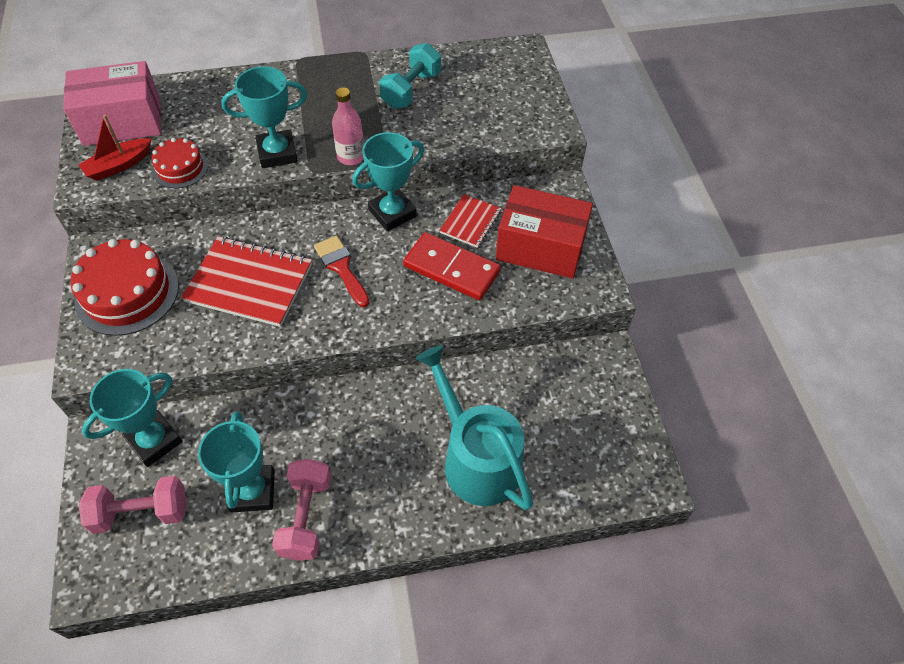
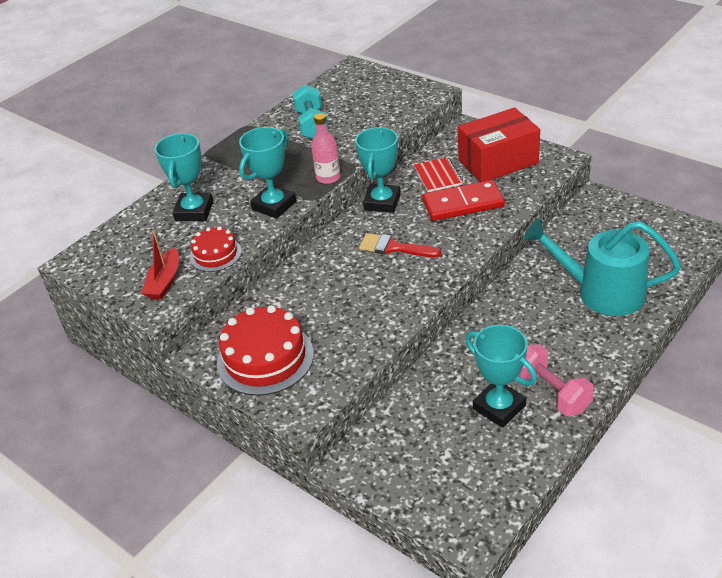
camera: 35 degrees left, 15 degrees down
(122, 122) = (124, 259): pink box -> none
(141, 512) = (445, 474): pink dumbbell -> none
(154, 441) = (393, 435): turquoise trophy -> turquoise trophy (194, 211)
(249, 283) = (345, 295): red notebook -> none

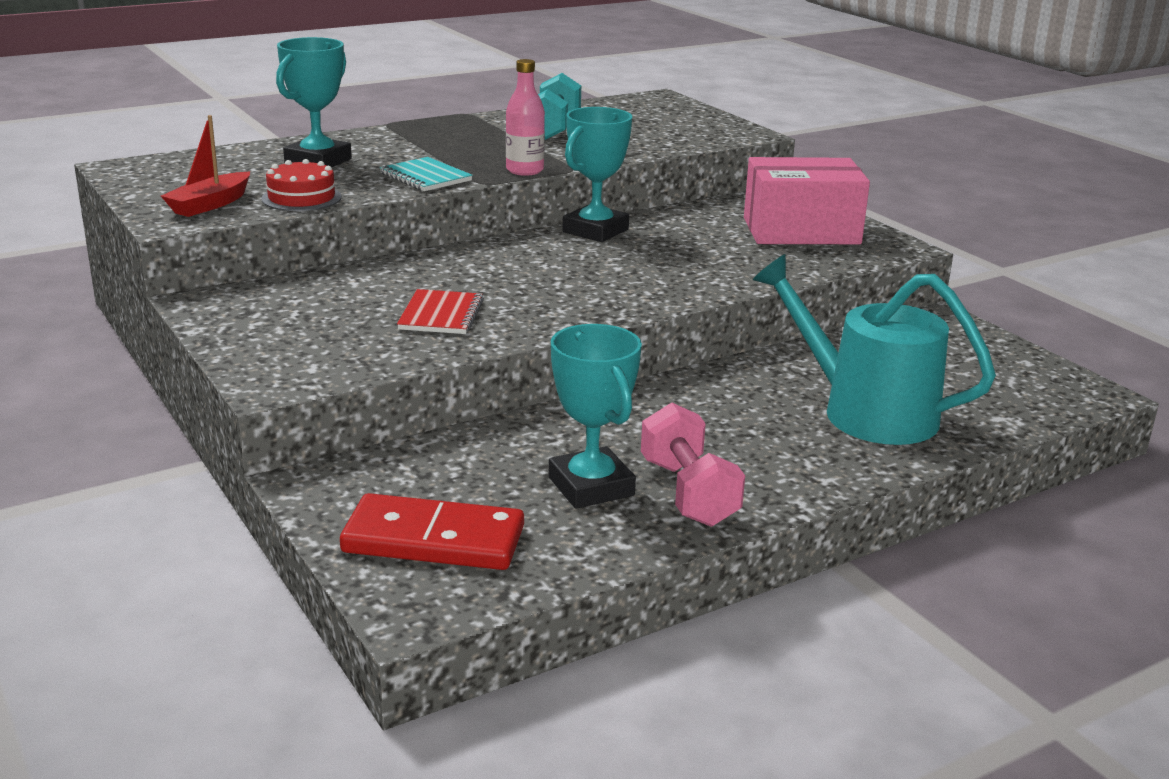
camera: 15 degrees right, 15 degrees down
(265, 358) = (282, 325): red cake -> none
(274, 205) = (425, 177): turquoise trophy -> turquoise notebook
(394, 247) = (569, 271): red brush -> none
(438, 176) = (699, 225): red notebook -> red notebook (441, 315)
(463, 204) = (710, 256): red domino -> red domino (434, 539)
(498, 162) = (801, 231): red box -> pink box

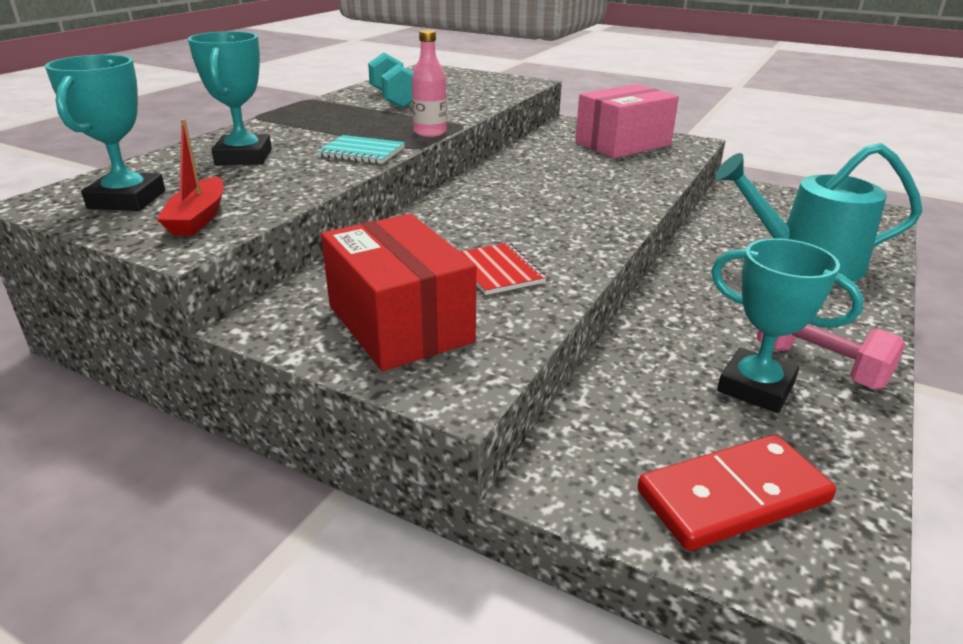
camera: 30 degrees left, 5 degrees up
(299, 330) = (399, 323): none -> red box
(301, 198) = (281, 192): red cake -> none
(595, 231) = (497, 172): turquoise trophy -> turquoise trophy (127, 199)

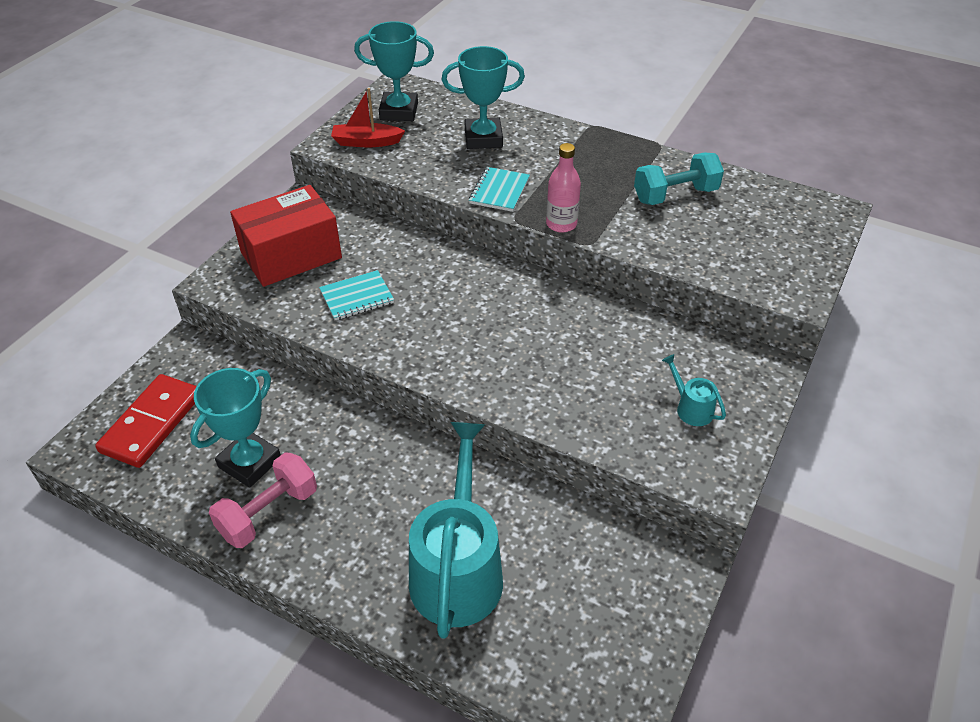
camera: 90 degrees right, 15 degrees up
(497, 271) = (357, 297): red notebook -> turquoise notebook
(623, 144) = (691, 408): pink box -> turquoise watering can
(732, 496) = (152, 423): red domino -> red domino turned 45 degrees clockwise

